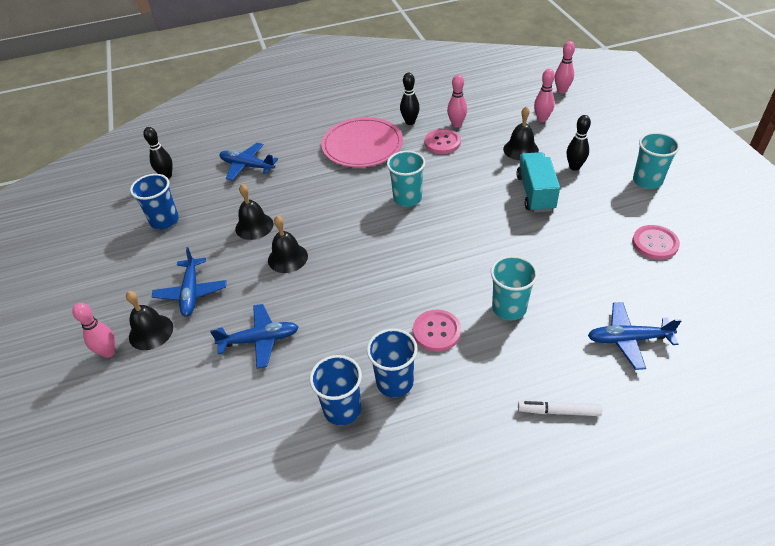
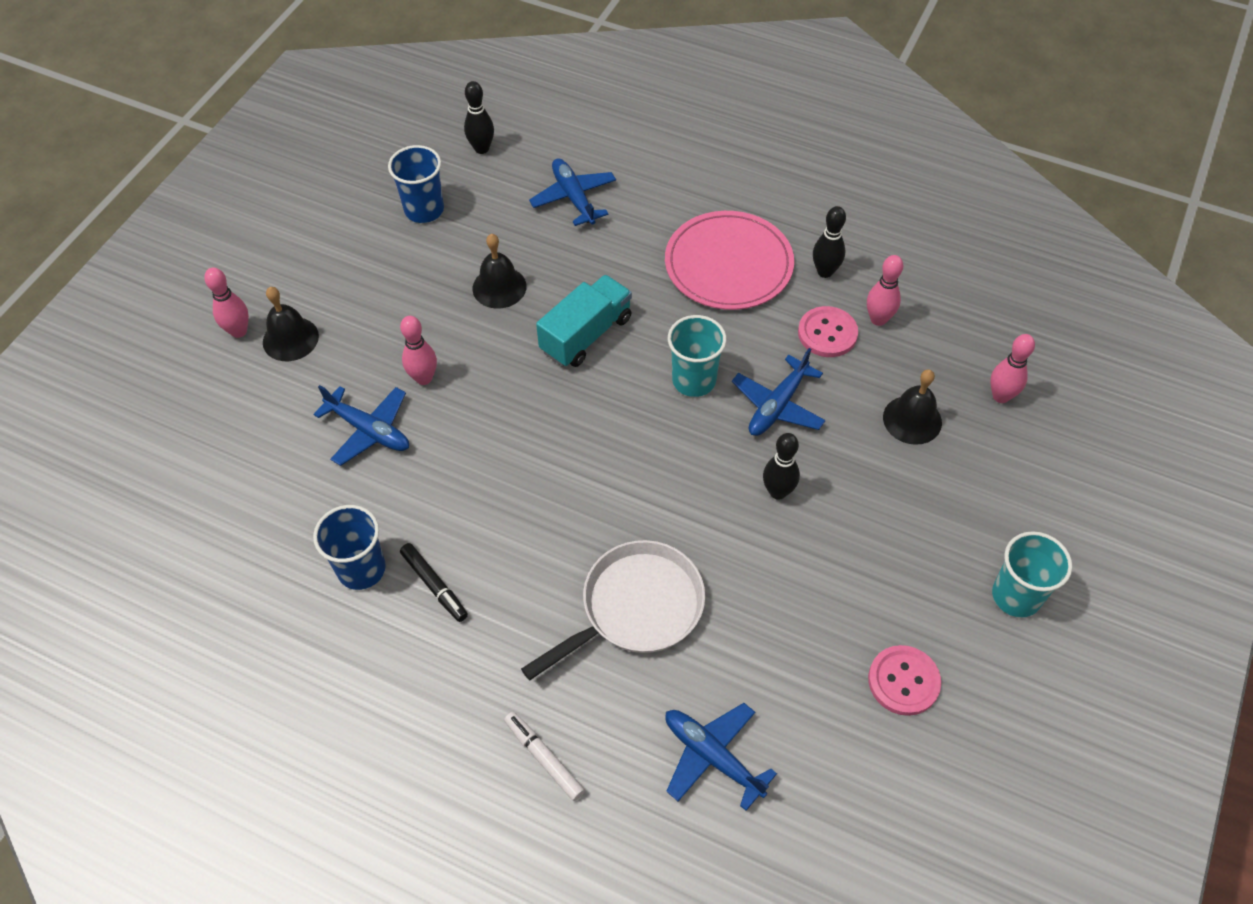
camera: 40 degrees right, 10 degrees up
(191, 293) = (364, 322): blue plane -> blue plane (777, 405)
(287, 258) = (490, 355): black bell -> none
(395, 382) = (434, 585): blue cup -> black marker
(437, 331) = (534, 568): pink button -> none
(509, 308) = (636, 608): turquoise cup -> white pan
(535, 193) = (849, 495): turquoise truck -> turquoise truck (586, 335)
(561, 91) = (1090, 372): pink bowling pin -> pink bowling pin (424, 378)
(574, 167) = (947, 499): black bowling pin -> black bowling pin (778, 492)

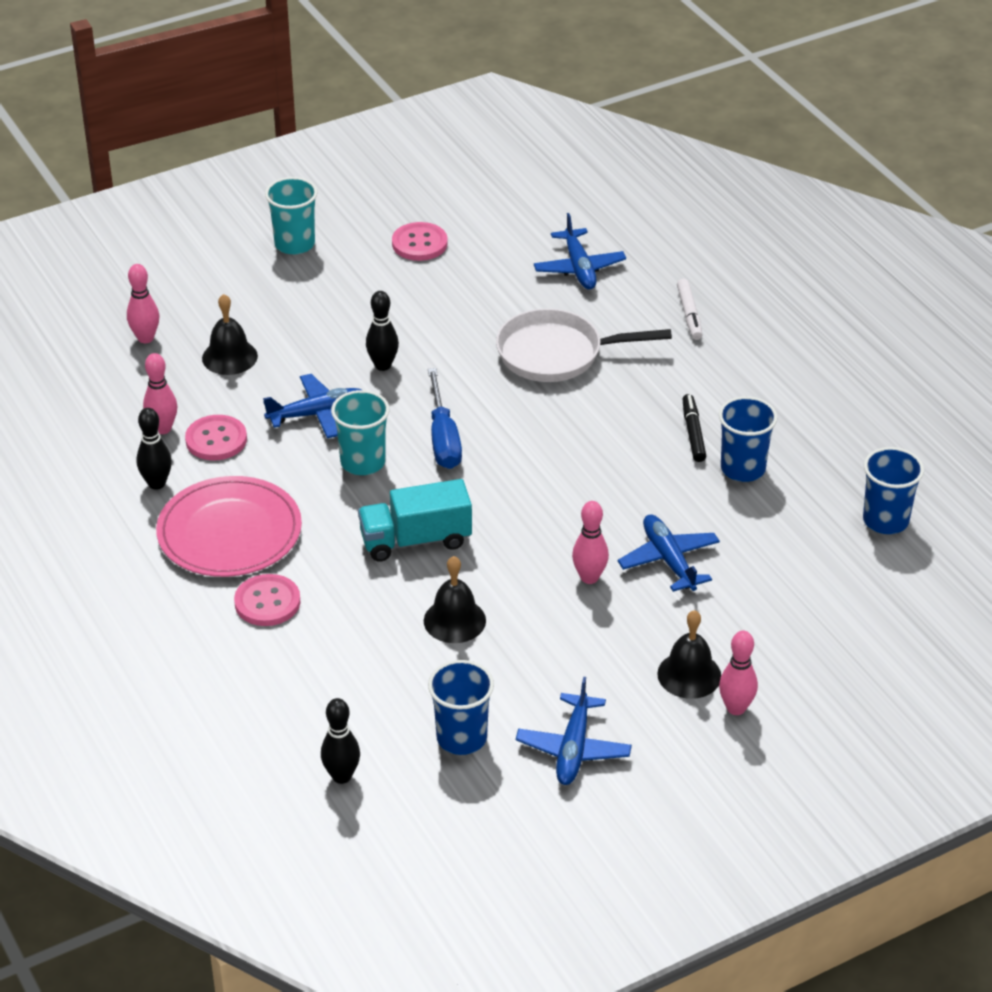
camera: 145 degrees left, 15 degrees down
(194, 585) = (885, 520): none -> blue cup
(574, 197) = (301, 669): blue plane -> blue plane (573, 749)
(644, 229) = (267, 602): none -> pink button
(652, 443) = (443, 438): none -> blue screwdriver

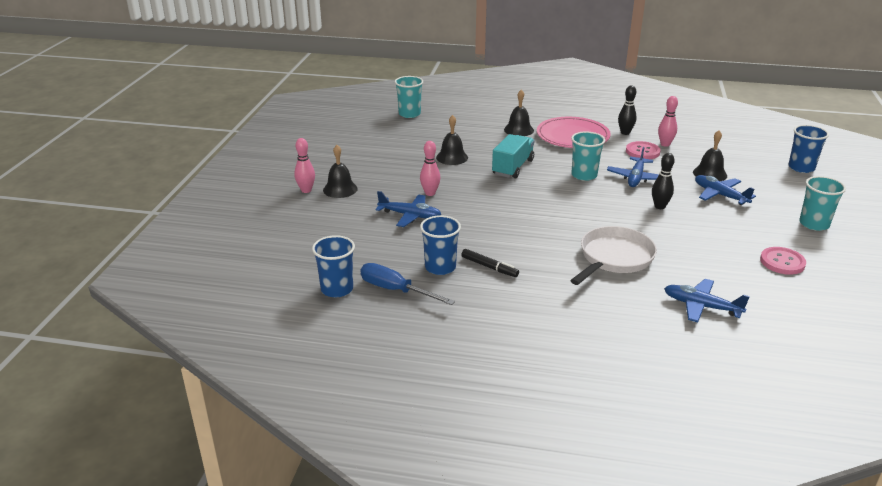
camera: 130 degrees right, 10 degrees down
(145, 338) = (748, 161): pink bowling pin -> none
(267, 602) = (518, 130): pink button -> black bell
(341, 776) = (409, 114): black bowling pin -> turquoise cup
(443, 438) = (578, 199): blue screwdriver -> blue screwdriver (395, 290)
(461, 738) = (390, 137): blue cup -> blue cup (801, 168)
(573, 749) = (348, 152): blue plane -> blue plane (720, 195)
(689, 314) = (604, 323): white marker -> none

